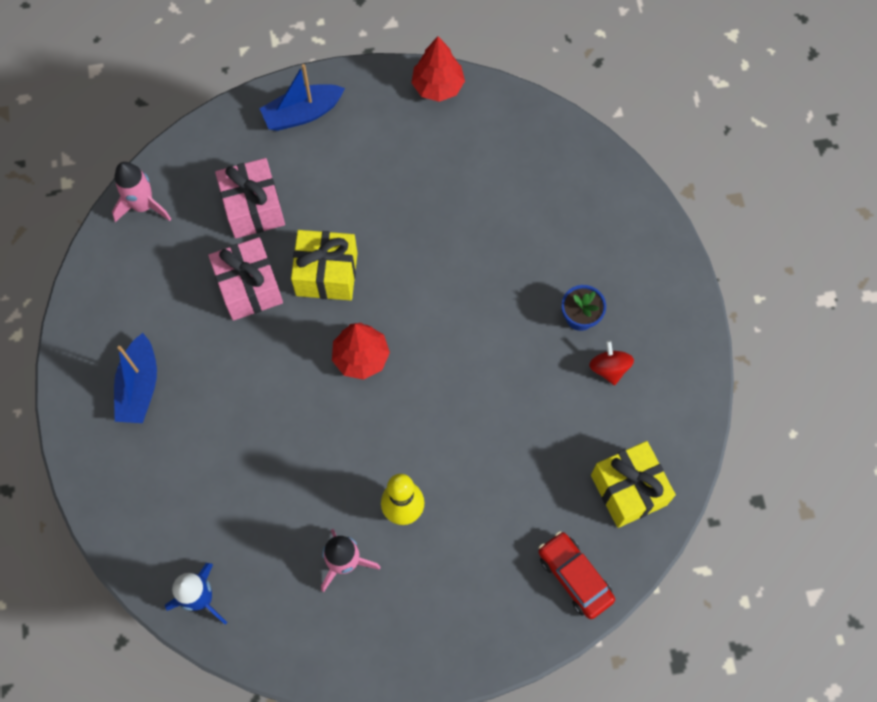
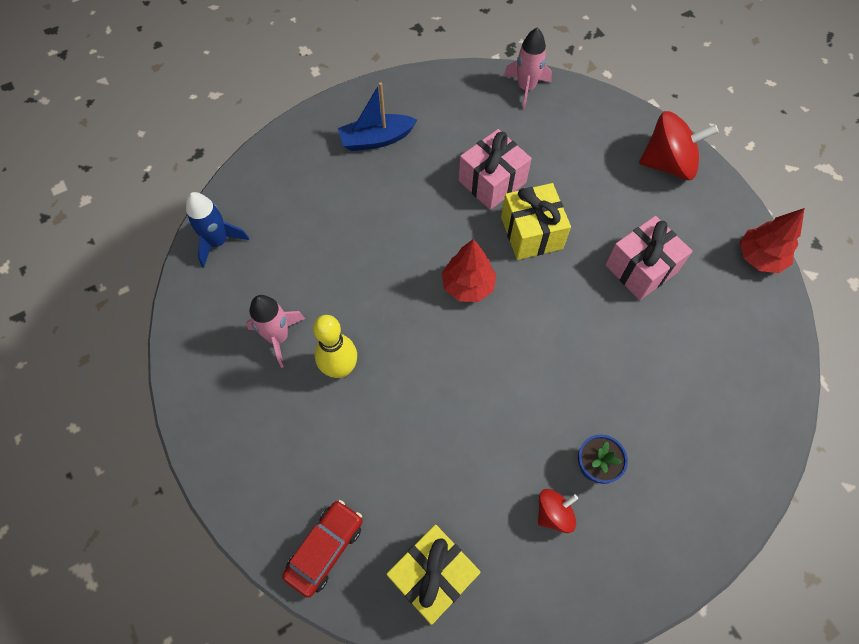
camera: 70 degrees right, 5 degrees down
(253, 208) = (563, 160): pink gift -> pink gift (641, 268)
(302, 113) = (668, 164): blue boat -> red spinning top

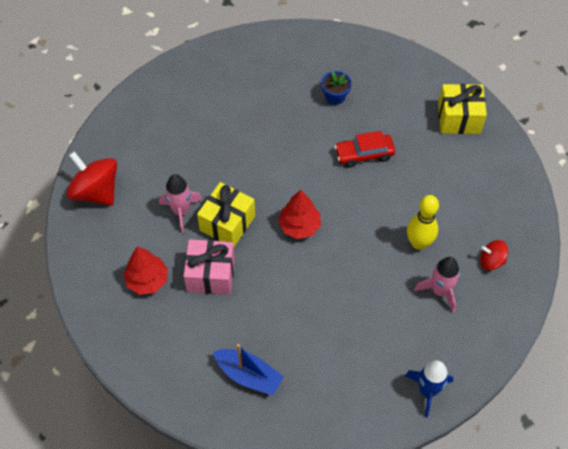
camera: 135 degrees left, 5 degrees down
(325, 549) = (502, 168): red car -> red car (364, 154)
(526, 88) = (105, 321): pink rocket -> pink rocket (181, 211)
(554, 513) = (376, 96): red spinning top -> red spinning top (491, 261)
(641, 268) = (194, 153): pink gift -> none
(759, 257) = (127, 106): red tree -> red tree (147, 280)

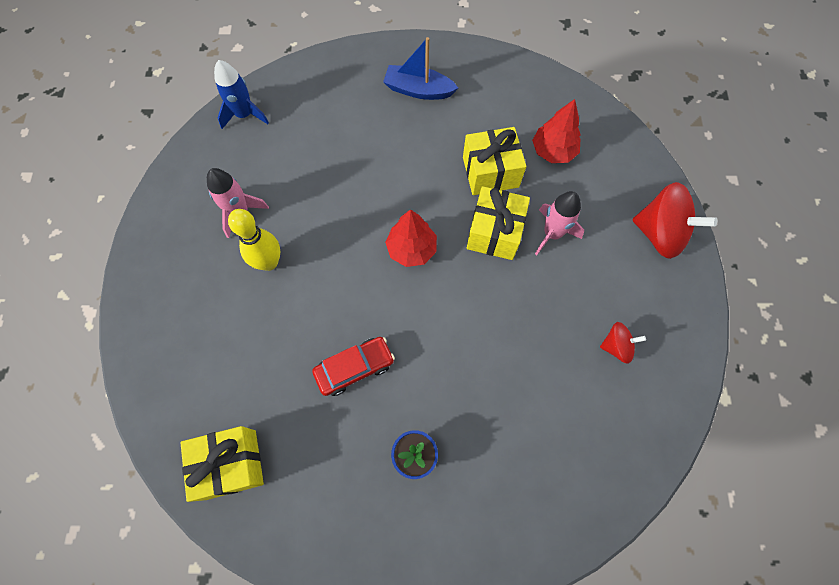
camera: 165 degrees right, 10 degrees up
(210, 275) = (490, 172): pink gift -> yellow gift
(491, 261) = (182, 261): red spinning top -> red spinning top (616, 346)

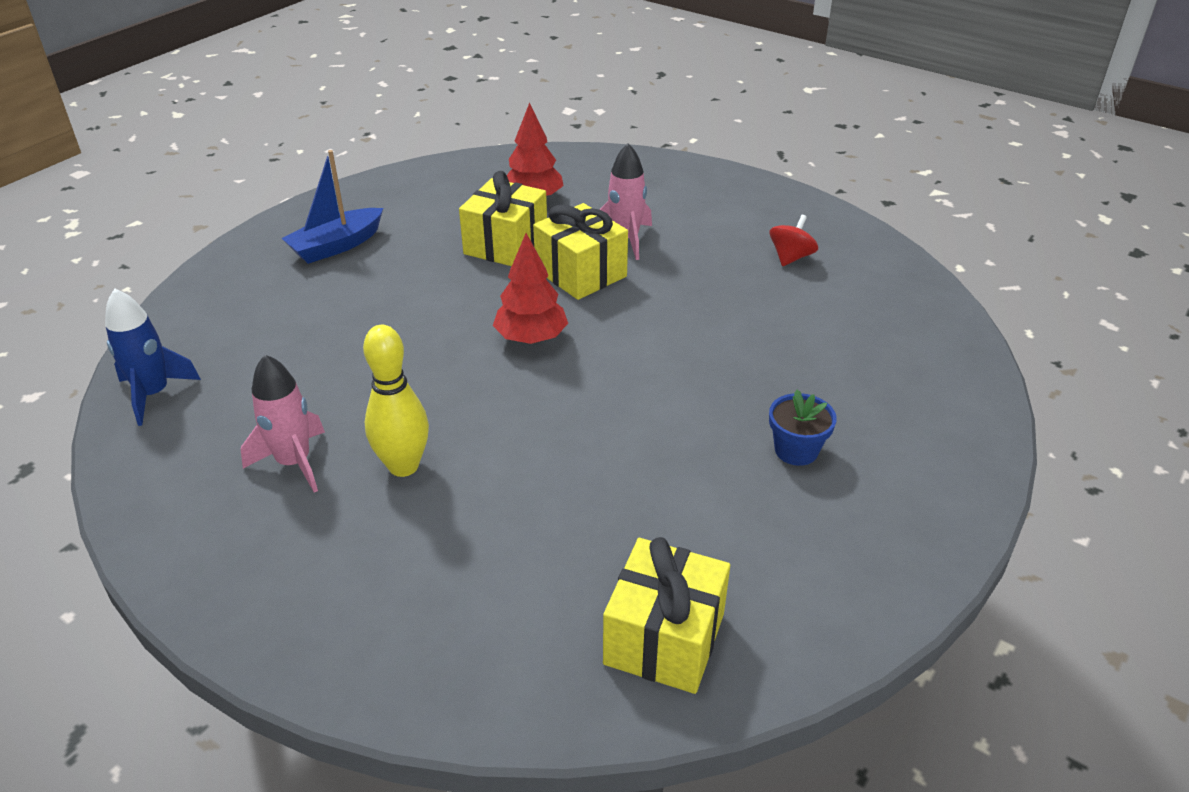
camera: 55 degrees left, 30 degrees down
(354, 368) = (636, 451): red car -> none
(660, 233) = (697, 183): red spinning top -> none

